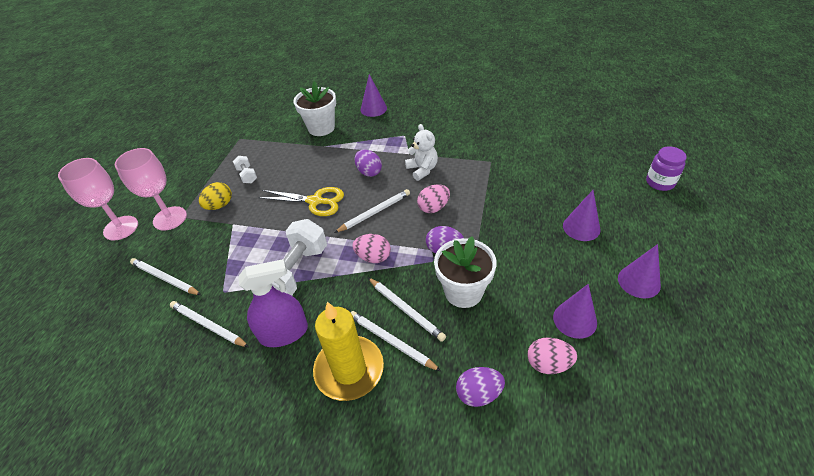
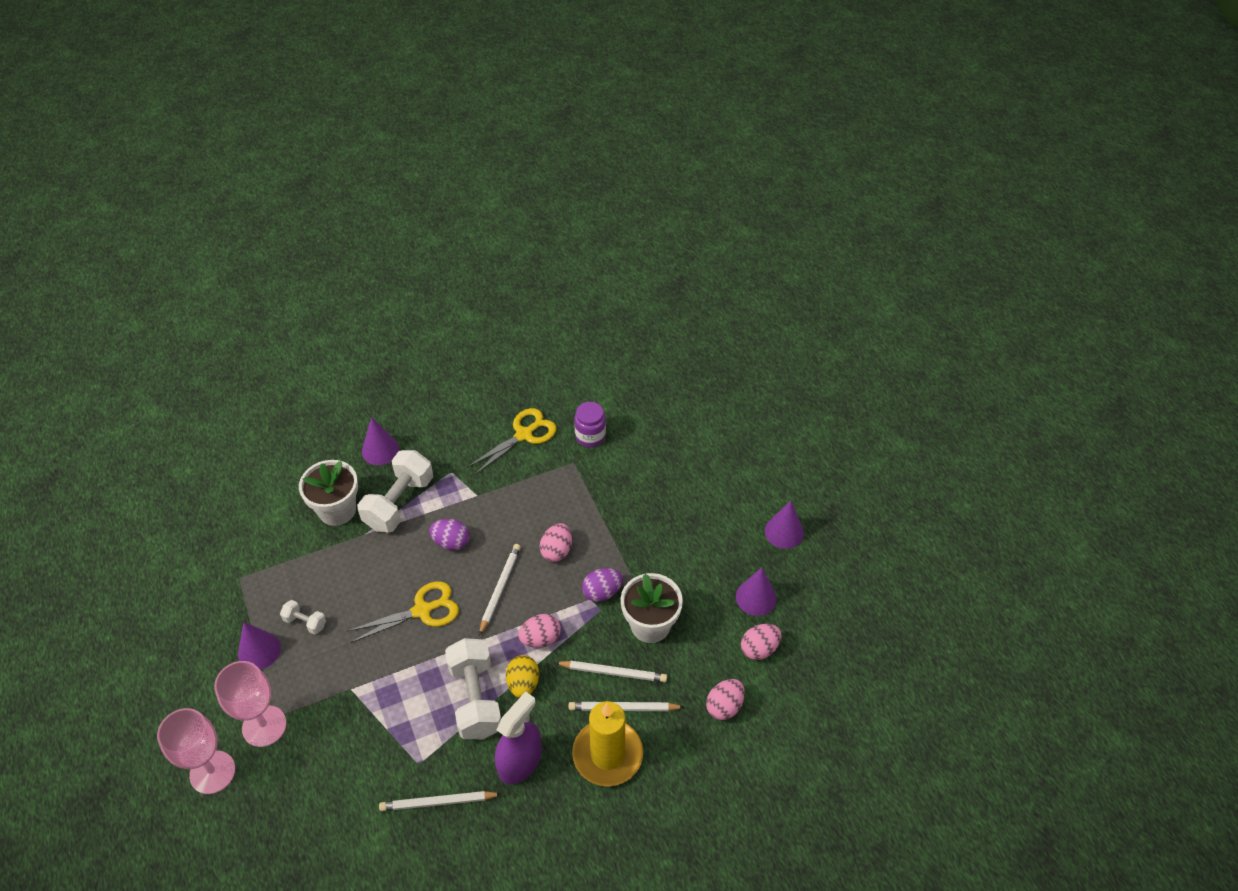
camera: 40 degrees left, 5 degrees up
(165, 278) = (338, 790): white pencil -> none
(219, 205) = (311, 677): yellow egg -> yellow egg (523, 683)
(358, 138) = (399, 503): none -> white dumbbell
(422, 170) = (509, 509): white teddy bear -> none
(469, 133) = (524, 435): none -> yellow scissors
(478, 394) = (724, 706): purple egg -> pink egg
(581, 227) = (708, 500): purple cone -> purple cone (259, 650)
(660, 182) = (746, 411): purple jar -> purple jar (590, 436)

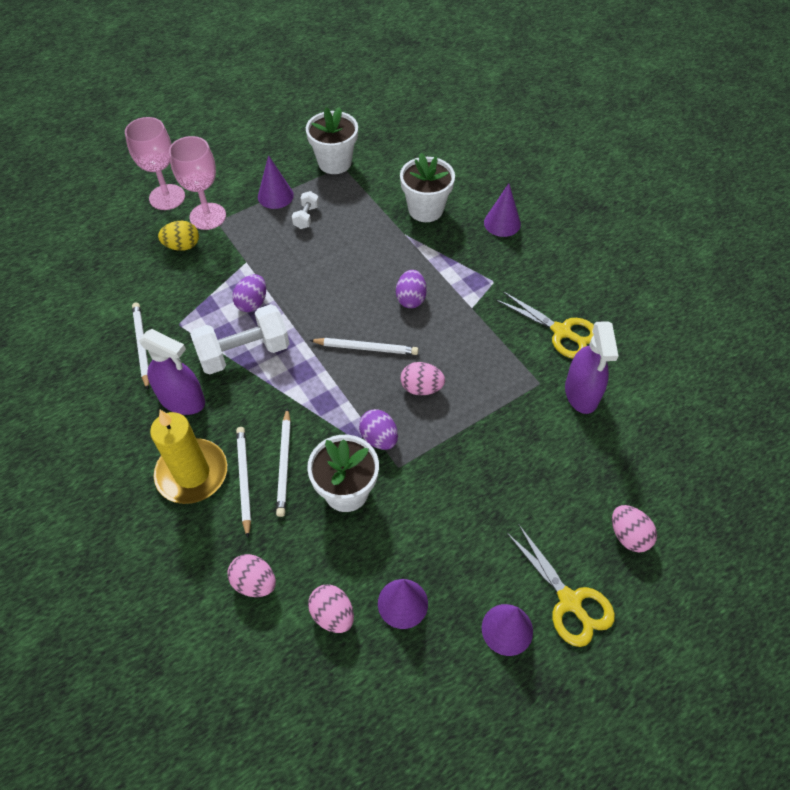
camera: 80 degrees right, 5 degrees up
(230, 584) = (334, 162): none -> white flower pot
(399, 503) = (445, 250): white dumbbell -> none
(412, 686) = (252, 303): none -> purple egg
(422, 610) = (331, 293): yellow scissors -> yellow scissors (569, 601)
(523, 683) = (263, 387): yellow egg -> yellow egg (182, 246)
(540, 639) = (315, 392): pink egg -> pink egg (628, 535)
(590, 436) = (581, 393): purple jar -> purple spray bottle

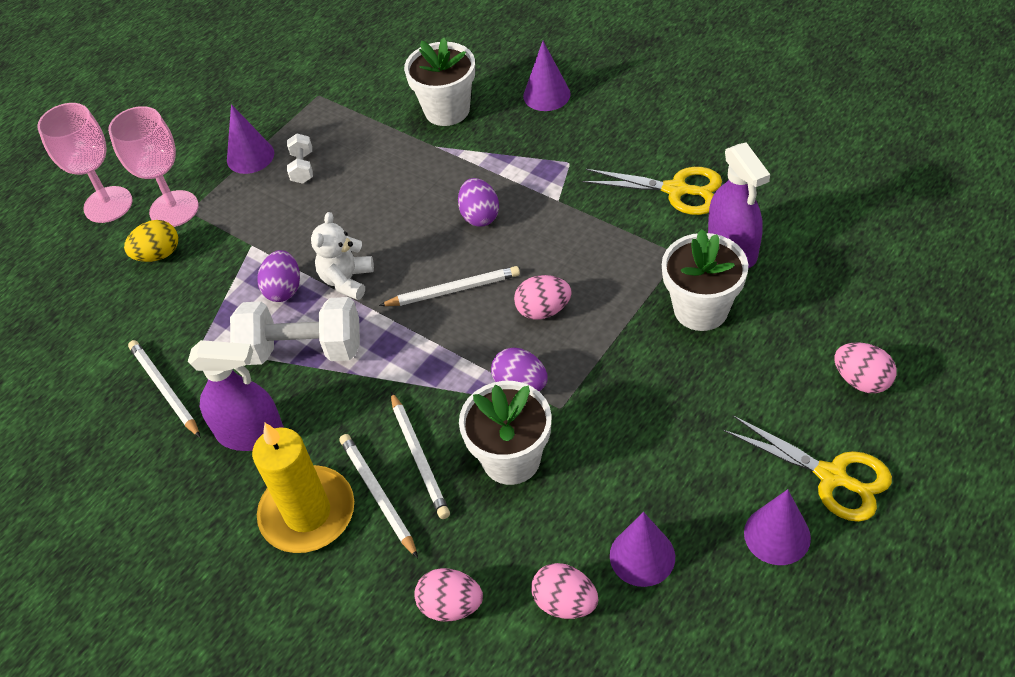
camera: 15 degrees left, 5 degrees down
(244, 352) = (303, 350): white dumbbell -> white dumbbell turned 45 degrees clockwise
(297, 312) = (347, 280): none -> white teddy bear
(334, 162) = (306, 94): white flower pot -> white flower pot (701, 309)

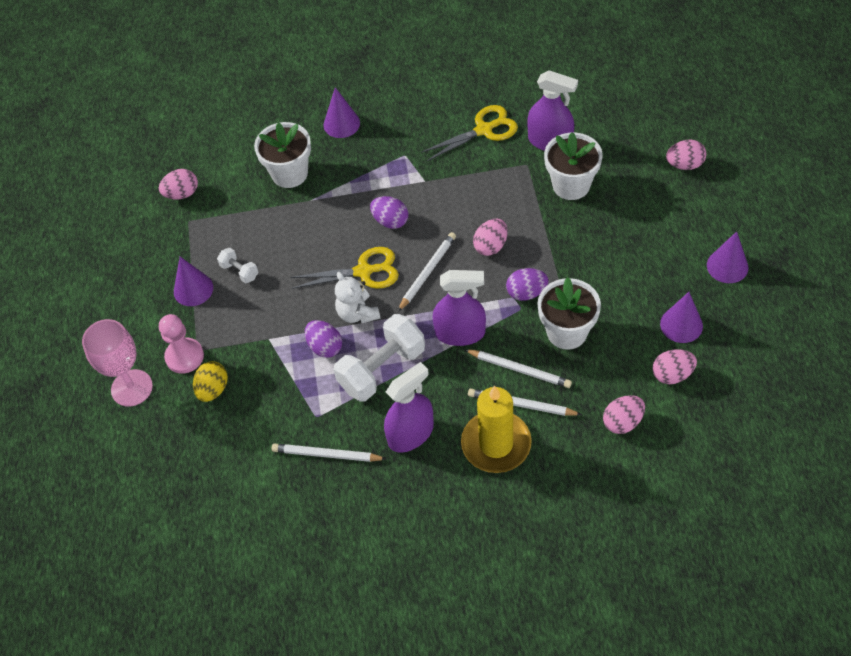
camera: 45 degrees left, 5 degrees up
(174, 209) = (184, 356): pink goblet -> pink pawn
(342, 68) = (182, 194): none -> pink egg
(410, 373) = (460, 333): none -> purple spray bottle
(832, 476) = (721, 220): yellow scissors -> yellow scissors (364, 271)

